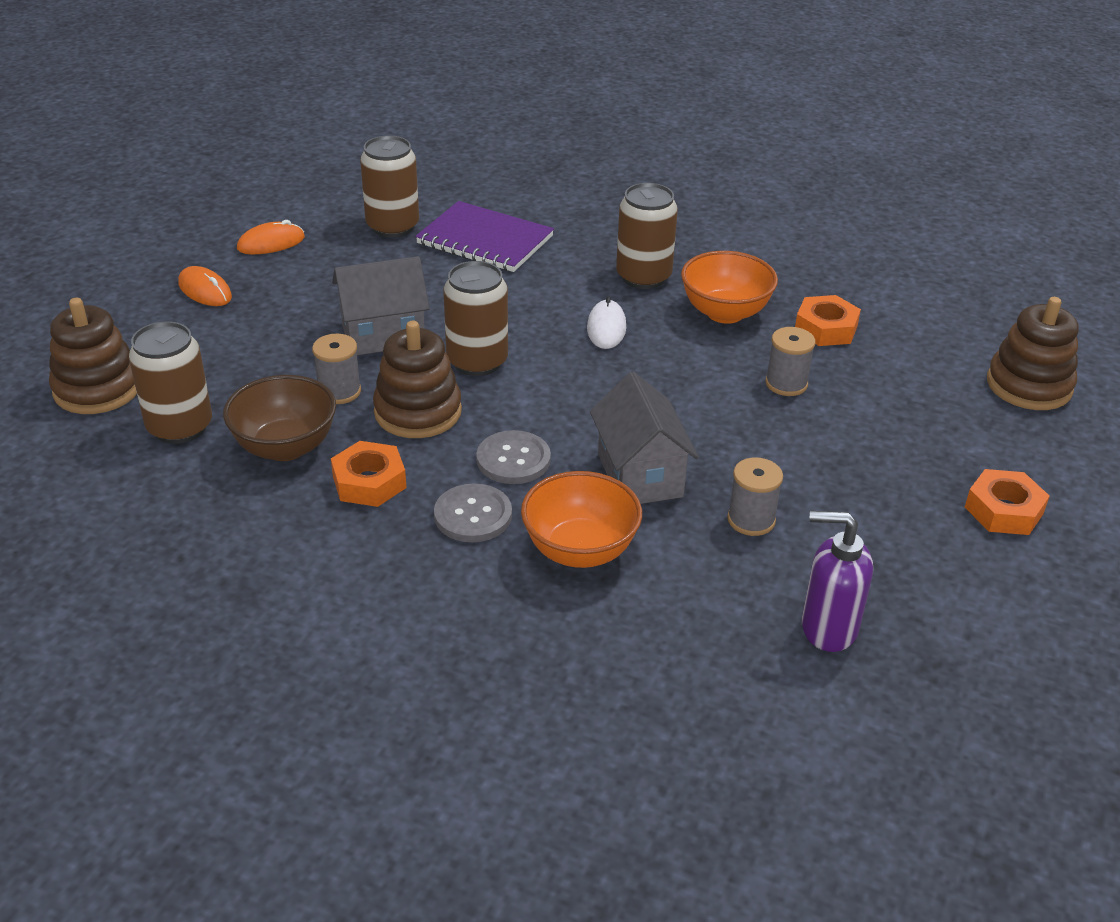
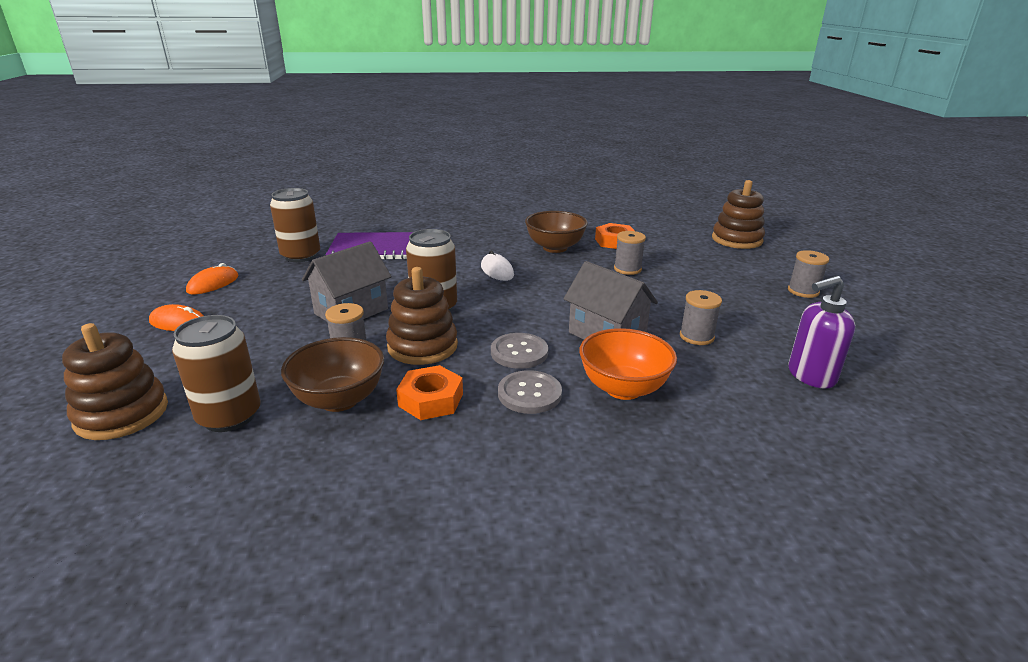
camera: 30 degrees left, 10 degrees down
(643, 277) = (490, 243): brown can -> none
(725, 313) = (555, 248): orange bowl -> brown bowl
(1003, 510) = (803, 291): orange nut -> grey spool

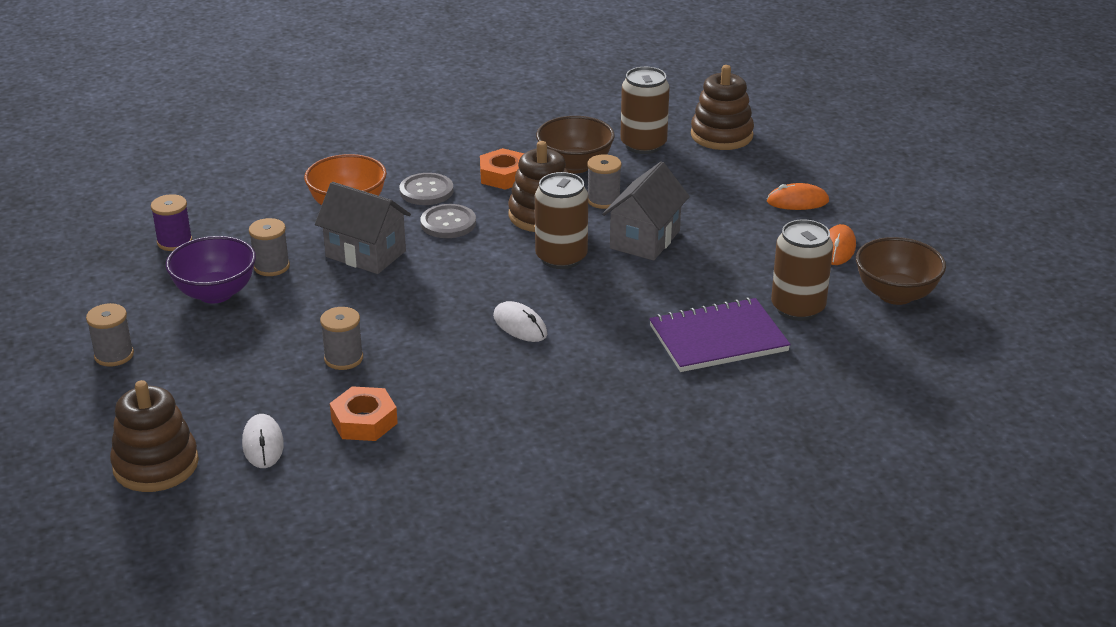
camera: 165 degrees right, 5 degrees up
(555, 248) = (456, 388): brown bowl -> brown bowl (895, 294)
(675, 240) = (263, 444): none -> white mouse
(741, 322) = (215, 293): none -> purple bowl
(810, 376) = (174, 242): purple soap dispenser -> purple spool

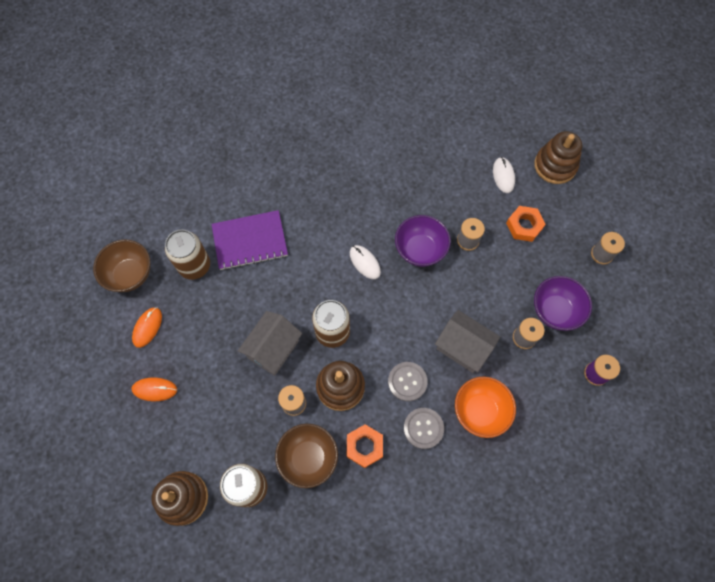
camera: 175 degrees left, 35 degrees up
(364, 421) = (452, 188): orange nut -> orange nut (524, 226)
(427, 344) = (420, 250): none -> purple bowl

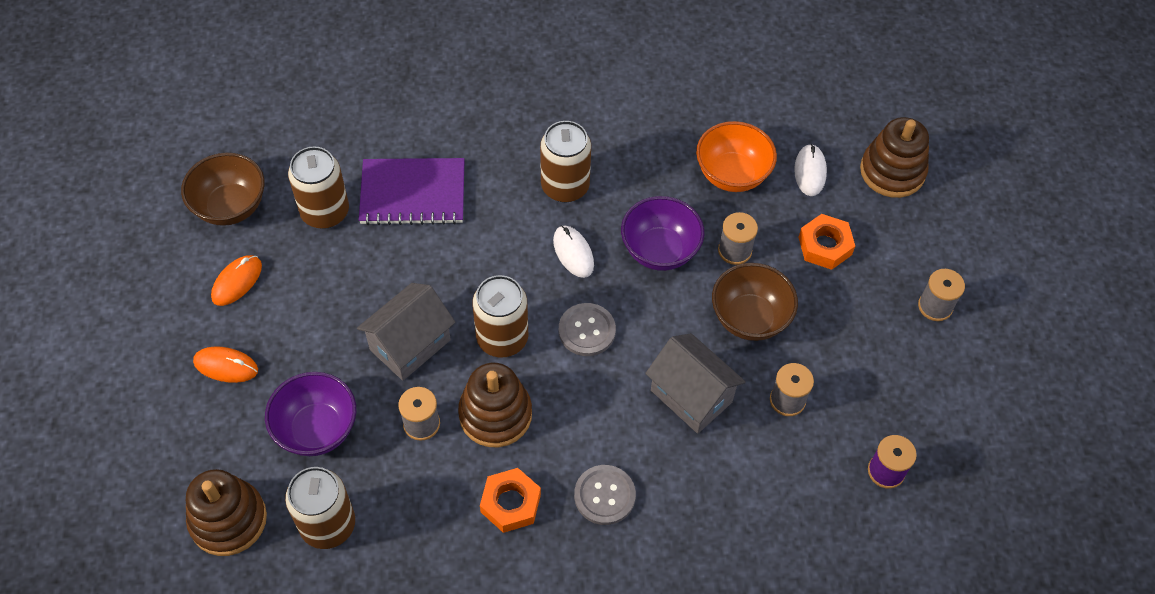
camera: 10 degrees right, 10 degrees down
(308, 458) = (424, 502): brown bowl -> brown bowl (749, 318)
(348, 216) = (565, 186): none -> brown can
(407, 381) = (596, 427): grey button -> grey button (587, 330)
(480, 411) = (696, 488): orange bowl -> orange bowl (732, 174)
(555, 311) = (844, 371): purple bowl -> purple bowl (317, 429)

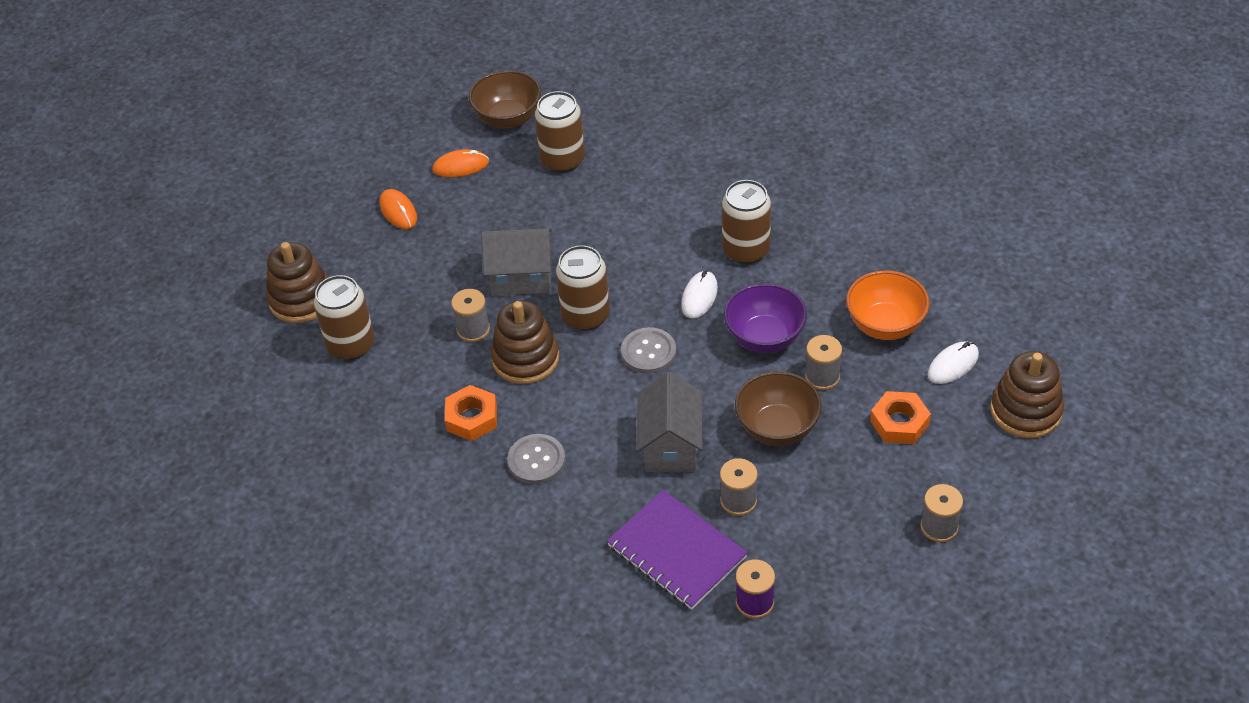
camera: 50 degrees right, 10 degrees down
(317, 429) = (408, 286): purple bowl -> none
(413, 193) = (633, 186): purple notebook -> purple notebook (677, 551)

